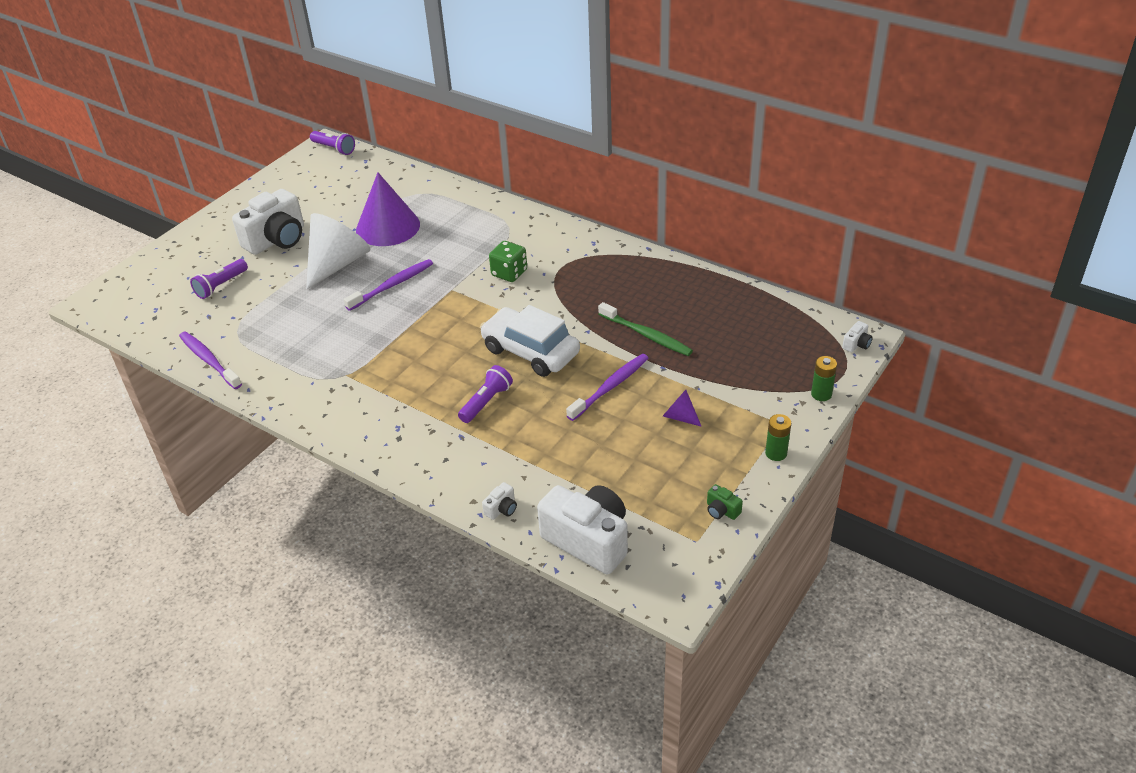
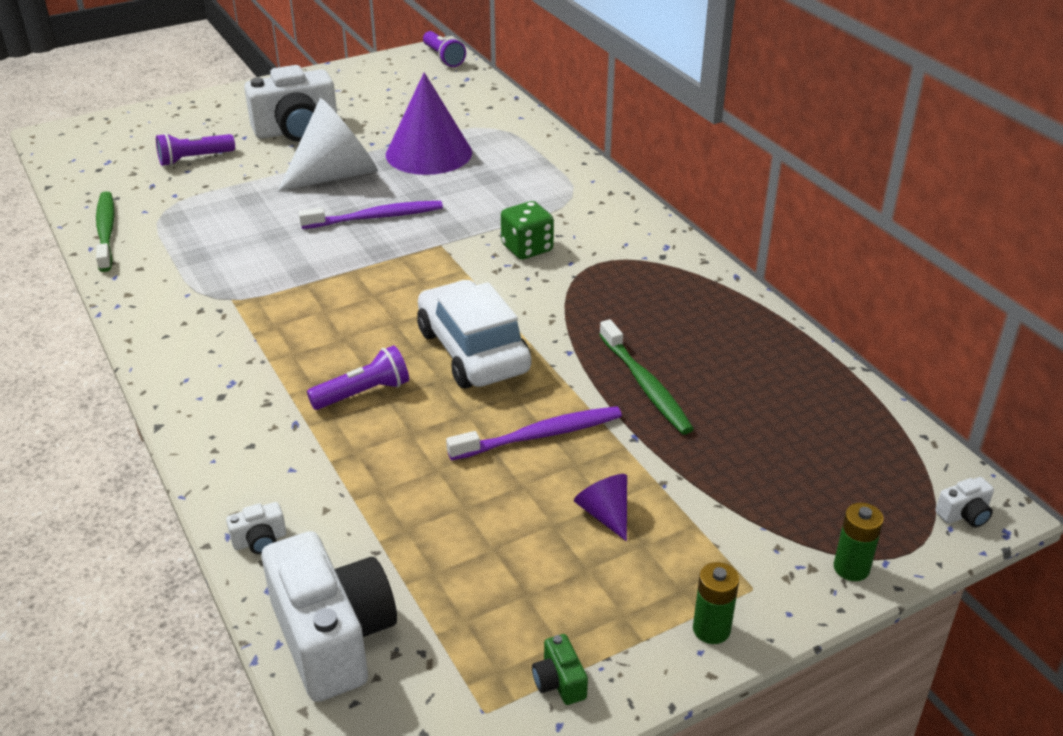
camera: 25 degrees right, 5 degrees down
(209, 360) = (106, 232): purple toothbrush -> green toothbrush

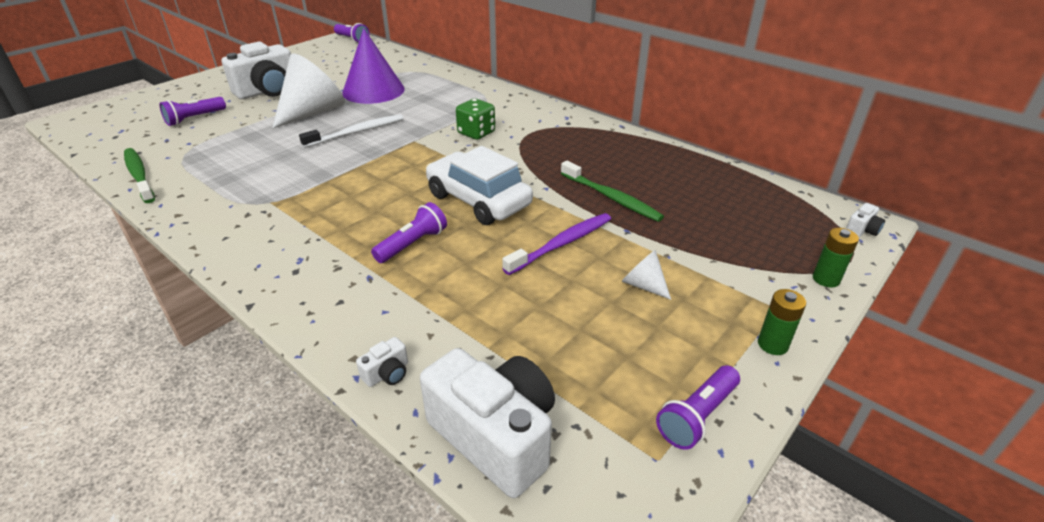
camera: 20 degrees left, 0 degrees up
(375, 217) = (356, 132): purple toothbrush -> white toothbrush
(559, 682) = (697, 416): green camera -> purple flashlight
(605, 514) = (643, 285): purple cone -> white cone

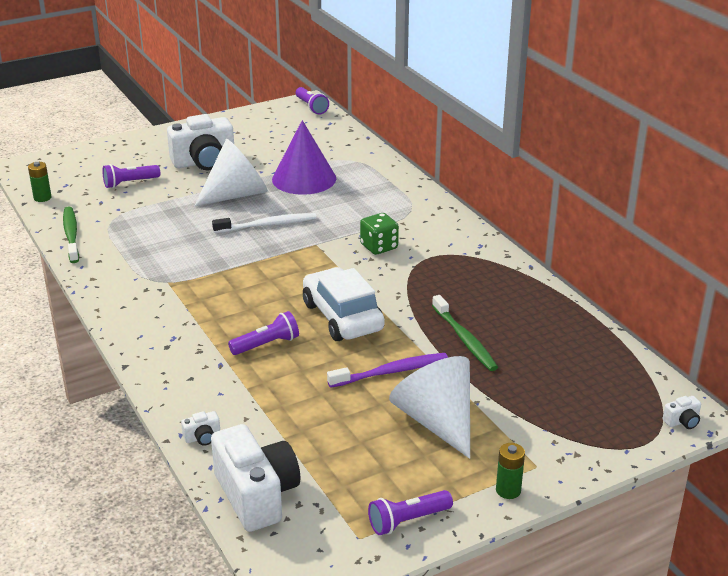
camera: 20 degrees right, 5 degrees down
(643, 285) = (437, 421): white cone -> white cone, size x2.21
(826, 279) = (603, 454): green battery -> green battery (42, 198)

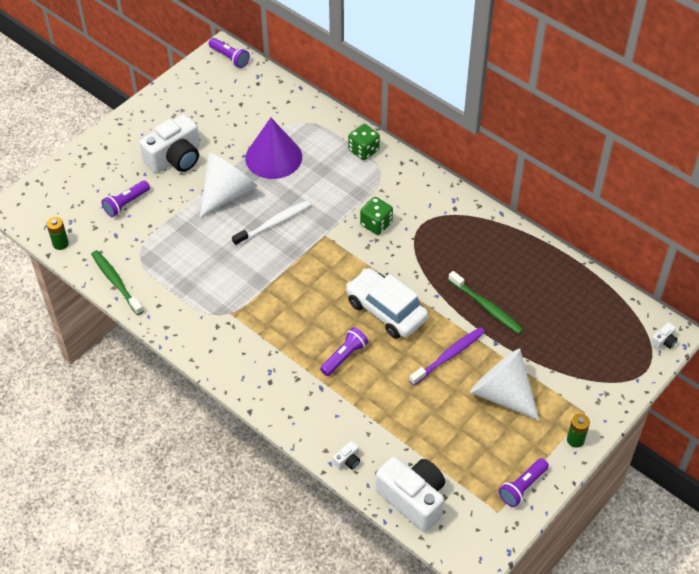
camera: 20 degrees left, 20 degrees up
(403, 191) = (363, 150): none -> green dice

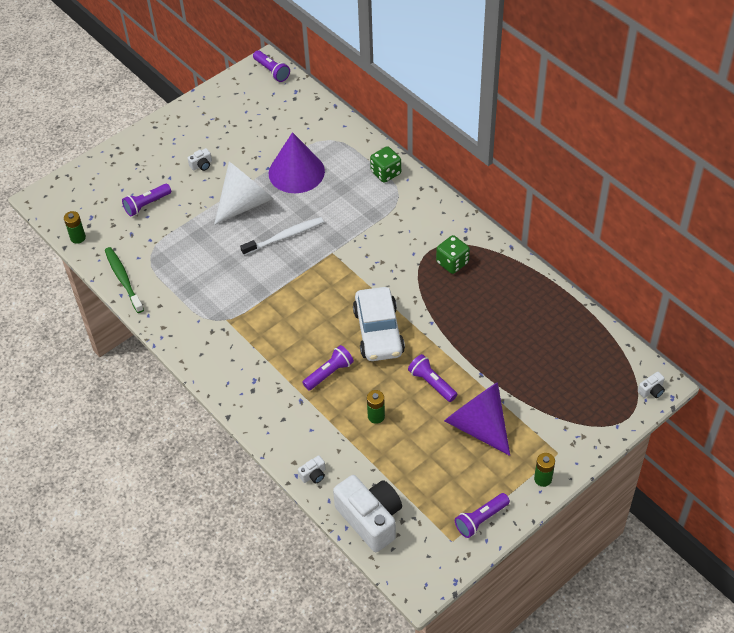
camera: 10 degrees right, 0 degrees up
(175, 158) = (201, 165): white camera -> white camera, size x0.40
(376, 224) = (384, 246): green dice -> green dice (452, 262)
(386, 310) = (378, 332): white car -> white car turned 150 degrees counterclockwise
(399, 395) = (376, 416): none -> green battery
(448, 356) = (431, 383): purple toothbrush -> purple flashlight
(486, 307) = (478, 338): green toothbrush -> none
(502, 393) = (478, 425): white cone -> purple cone

